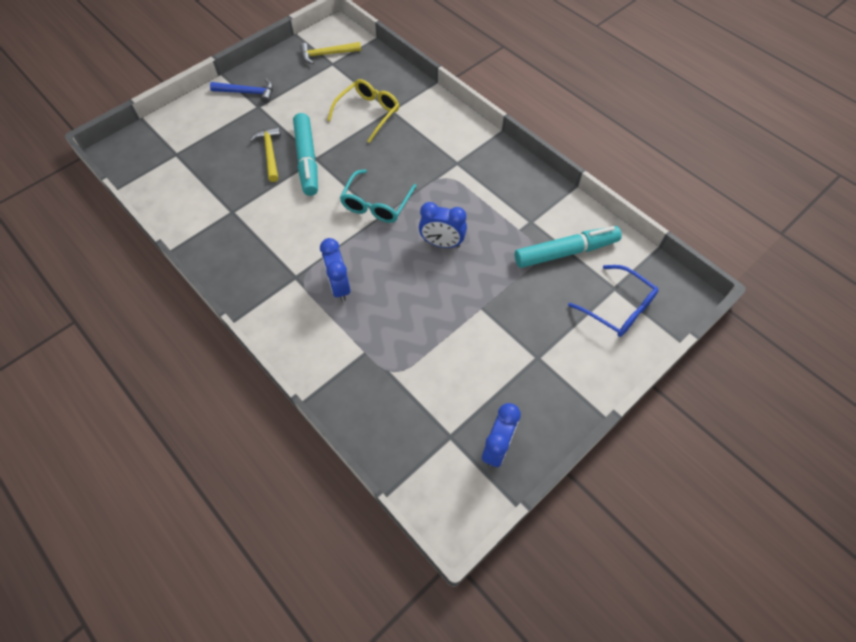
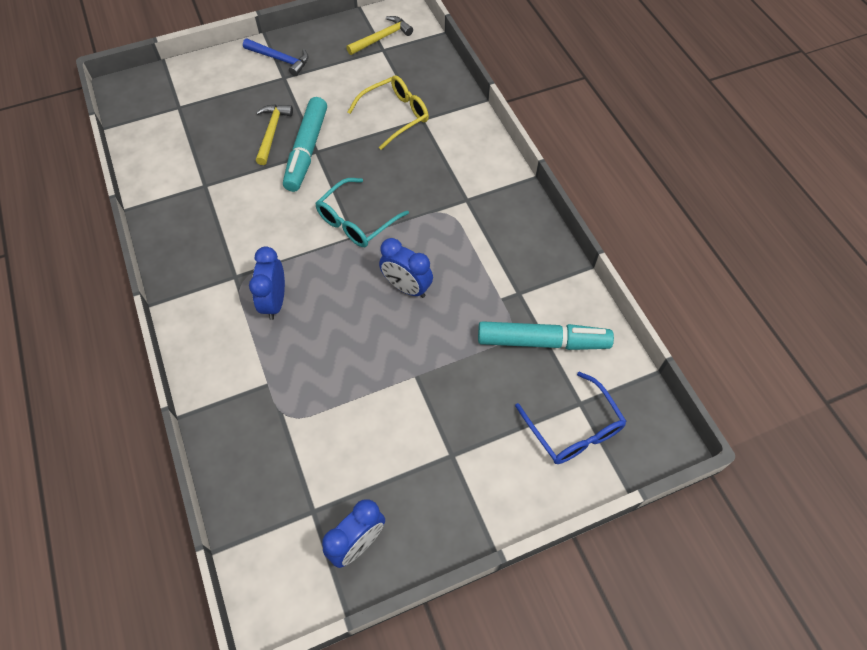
camera: 20 degrees right, 0 degrees up
(327, 54) = (382, 38): yellow hammer -> yellow hammer turned 135 degrees clockwise

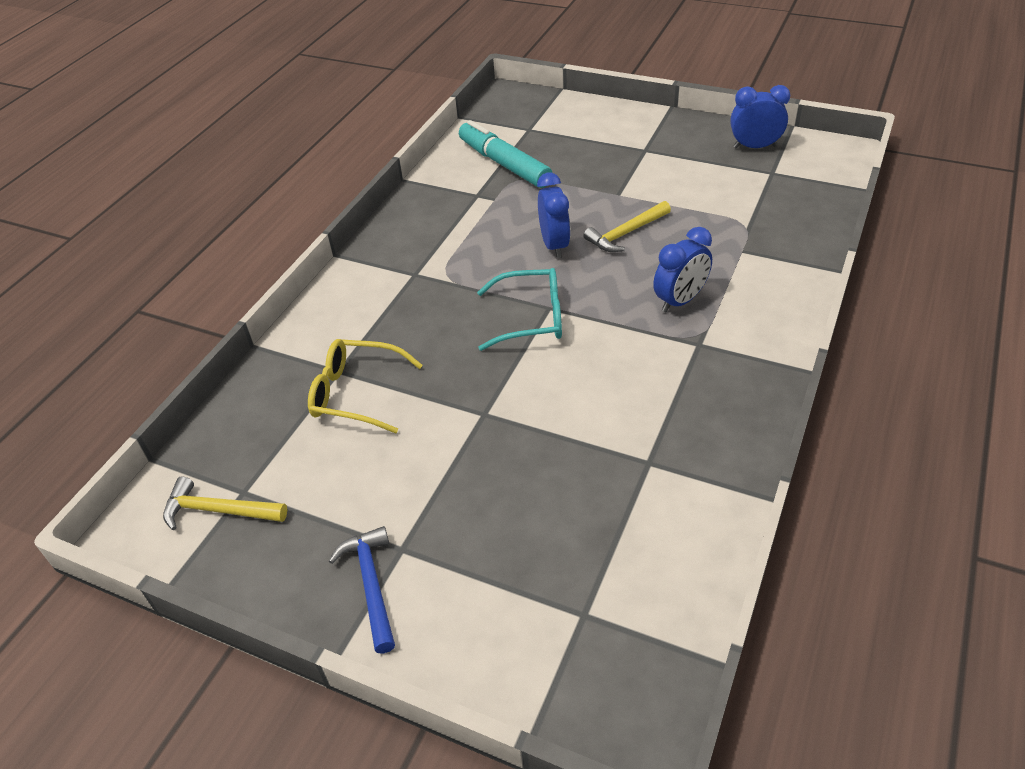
camera: 130 degrees left, 15 degrees down
(272, 132) = (505, 474): yellow hammer -> yellow hammer (626, 233)
(306, 150) = (493, 422): turquoise marker -> none
(573, 428) = (551, 122): blue glasses -> none

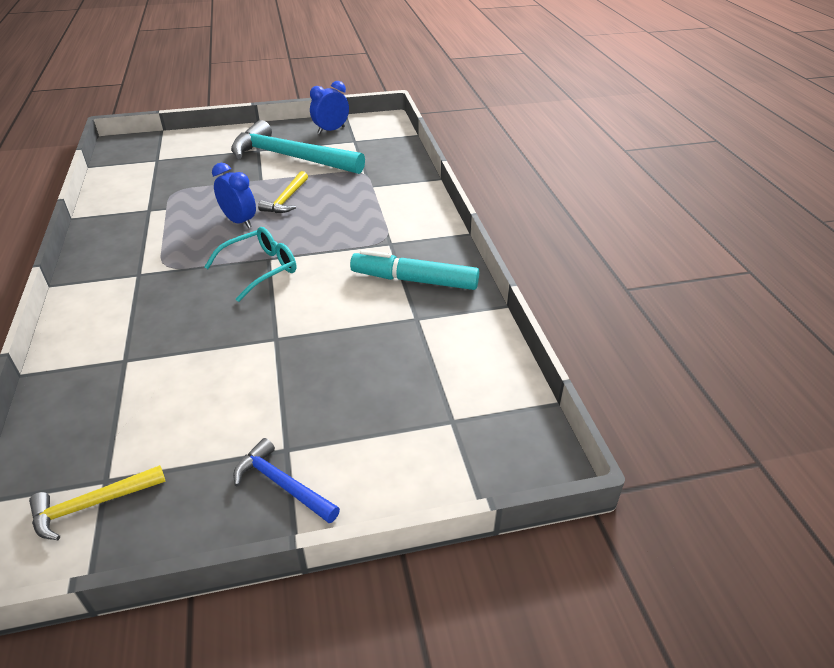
camera: 40 degrees left, 5 degrees down
(356, 393) = (155, 368): yellow glasses -> none
(504, 164) = (155, 185): turquoise marker -> turquoise marker (414, 280)
(674, 173) = (290, 157): none -> turquoise hammer
(680, 301) = (357, 224): blue clock -> none

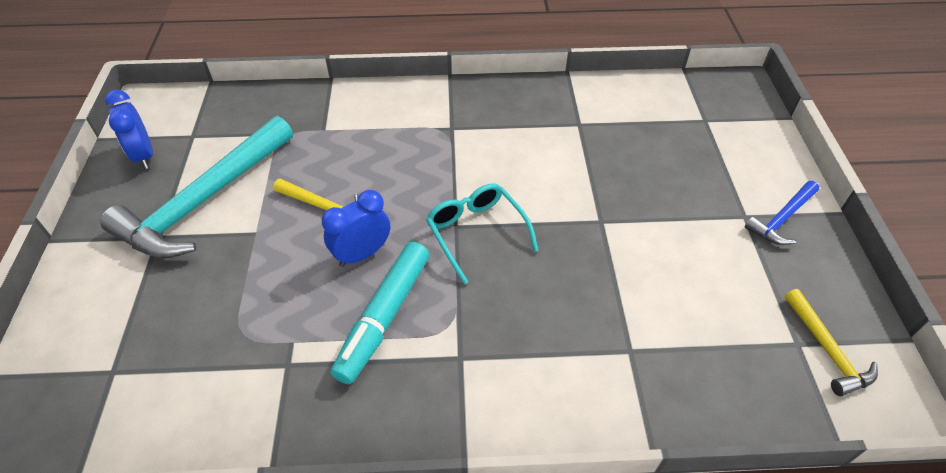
camera: 80 degrees left, 10 degrees up
(414, 280) = (520, 118): turquoise marker -> turquoise marker (384, 317)

